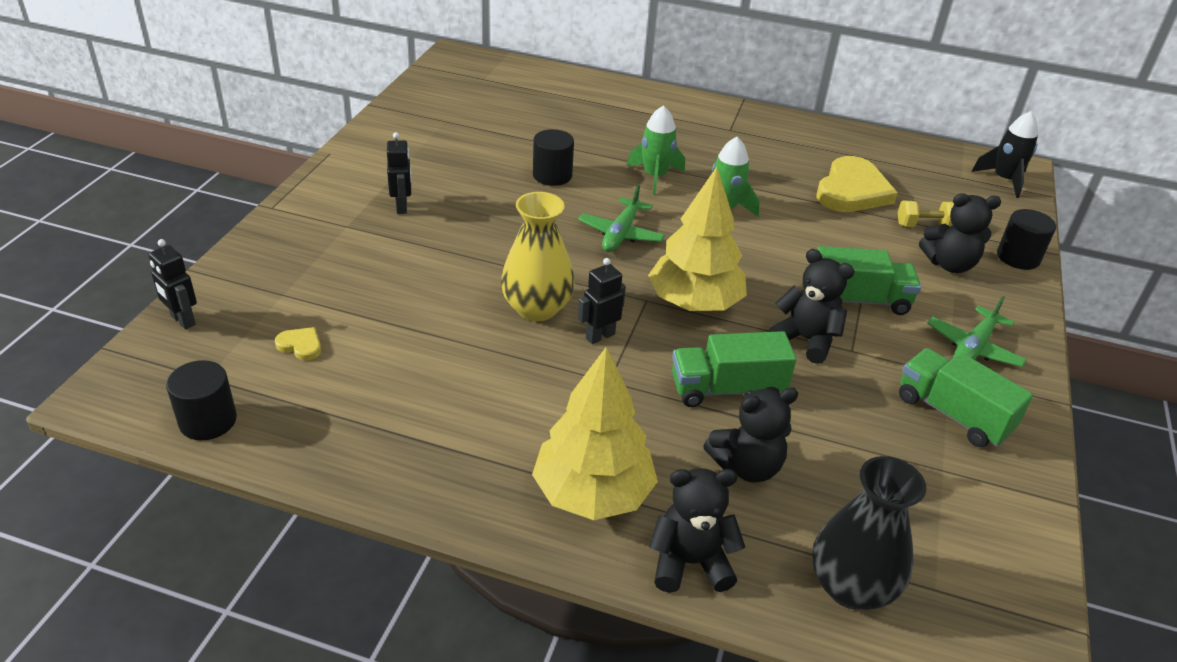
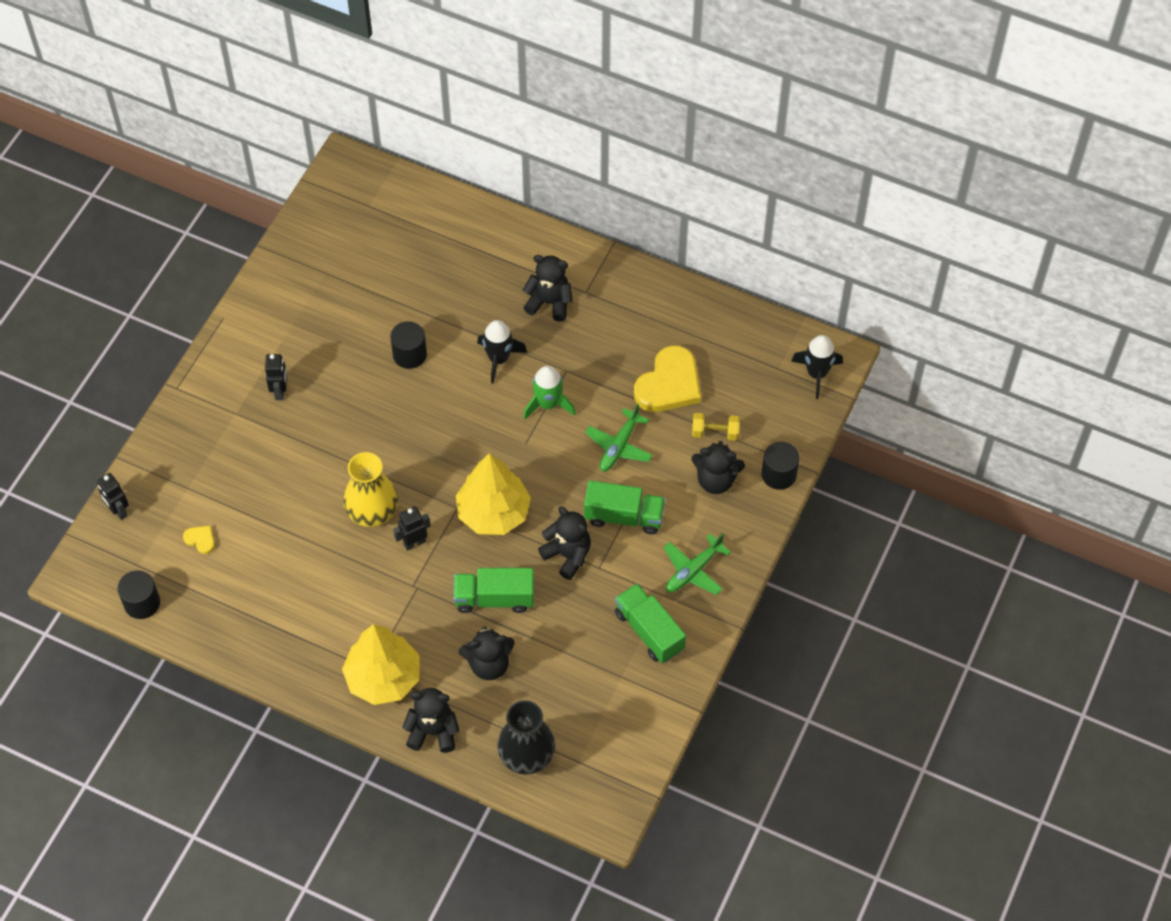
camera: 10 degrees right, 20 degrees up
(621, 234) = (453, 432): green plane -> green plane (619, 446)
(655, 176) = (499, 359): green rocket -> black rocket
(695, 137) = (549, 302): none -> black teddy bear

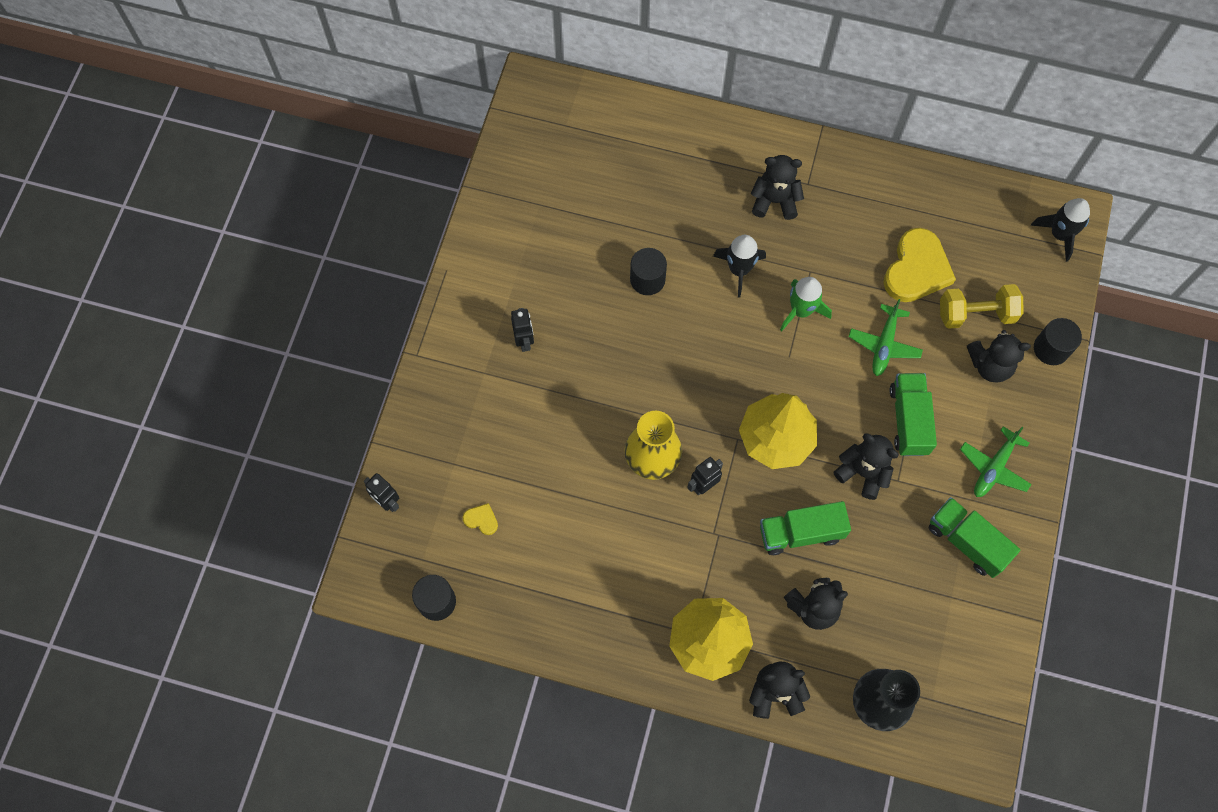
camera: 10 degrees left, 10 degrees up
(624, 516) = (908, 420): green truck -> green truck turned 90 degrees counterclockwise
(715, 432) = (976, 314): yellow dumbbell -> yellow dumbbell, size x1.55

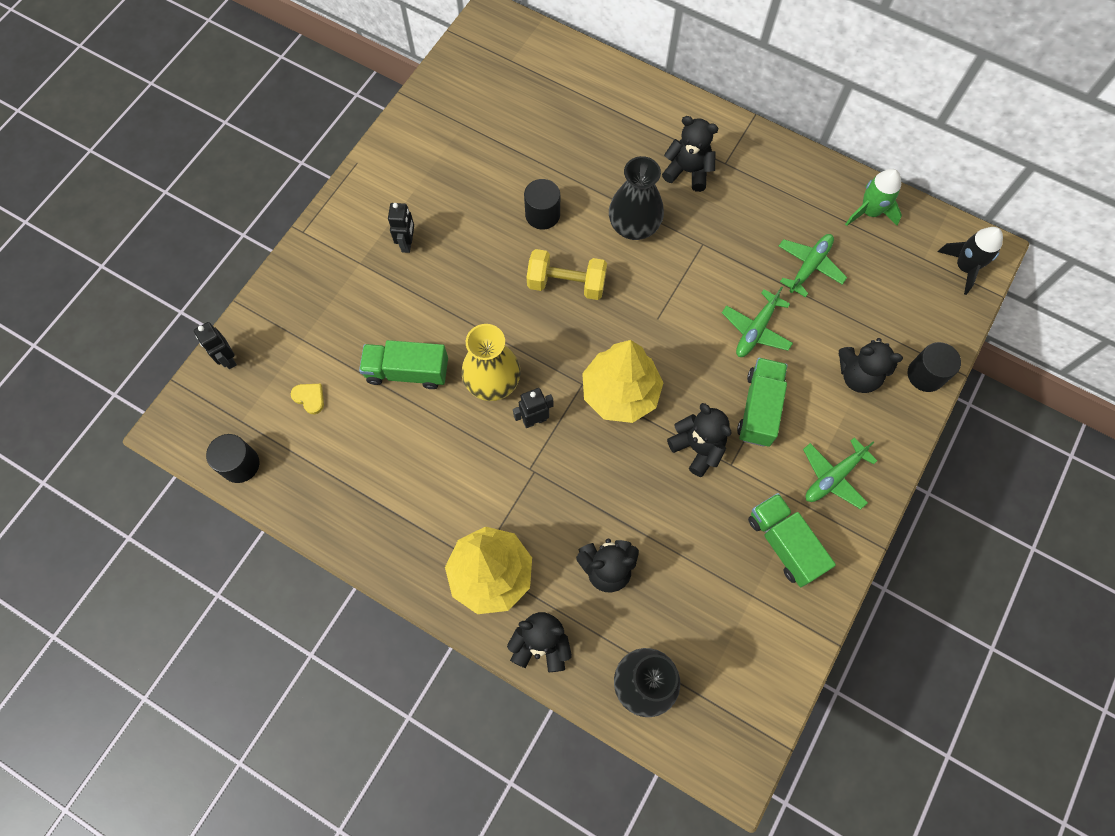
camera: 15 degrees right, 0 degrees up
(739, 269) = (634, 226): black rocket -> black vase
(800, 533) = (617, 491): green truck -> green truck (407, 372)
(801, 310) = (683, 278): green rocket -> green rocket (870, 212)
(916, 269) = (809, 266): yellow heart -> green plane
(976, 314) = (857, 323): yellow dumbbell -> yellow dumbbell (566, 284)

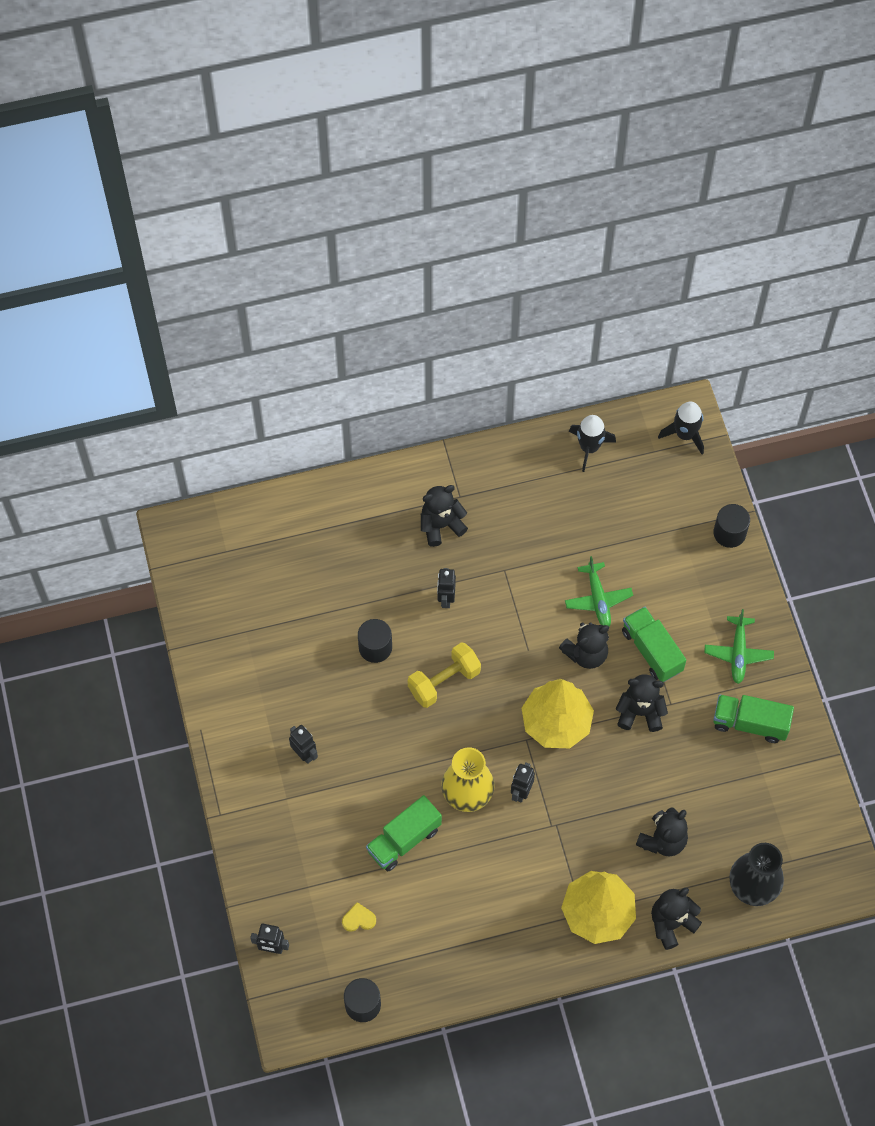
camera: 45 degrees left, 5 degrees down
(634, 226) = (446, 599): black vase -> black robot
(809, 266) = (588, 523): green plane -> none
(858, 376) = (690, 572): black teddy bear -> black teddy bear (586, 654)
(870, 212) = (589, 447): green rocket -> black rocket

